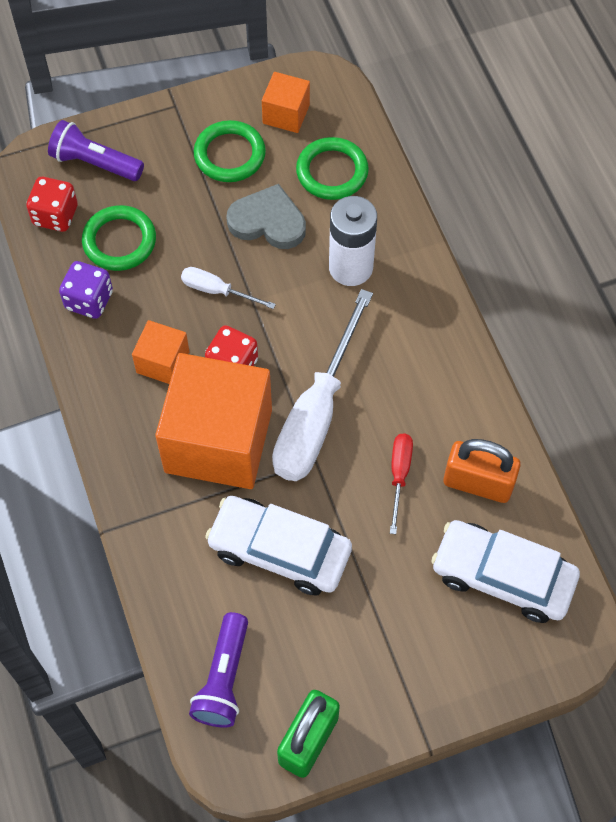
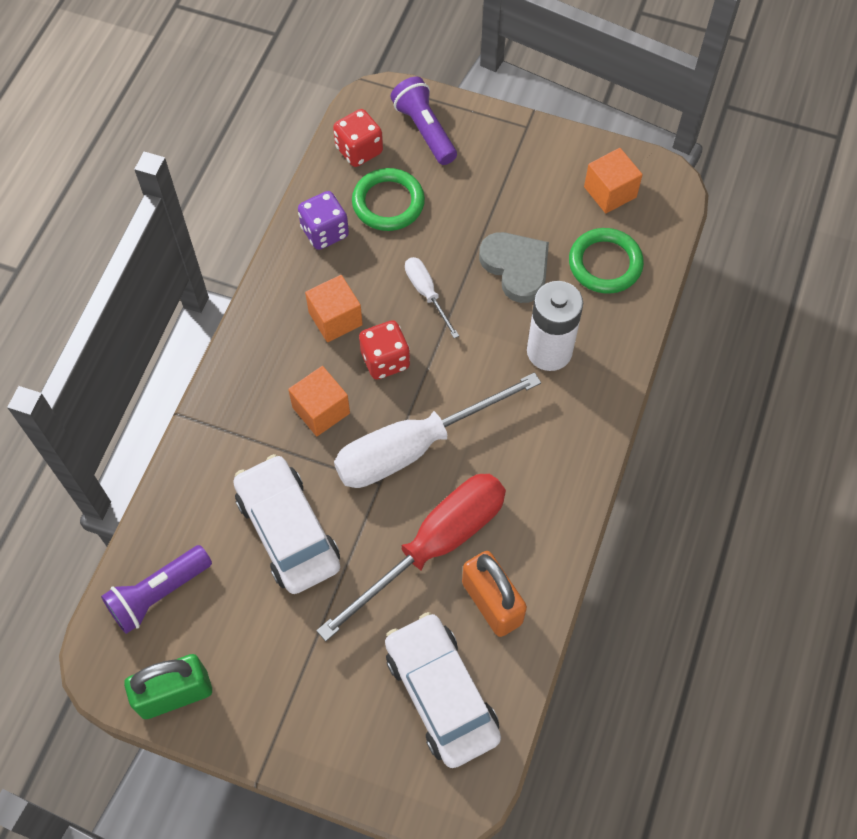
camera: 40 degrees right, 0 degrees up
(218, 441) = (321, 410): orange cube -> orange cube, size x0.47
(229, 155) = (534, 194): green ring -> none
(399, 475) = (434, 546): red screwdriver -> red screwdriver, size x2.12

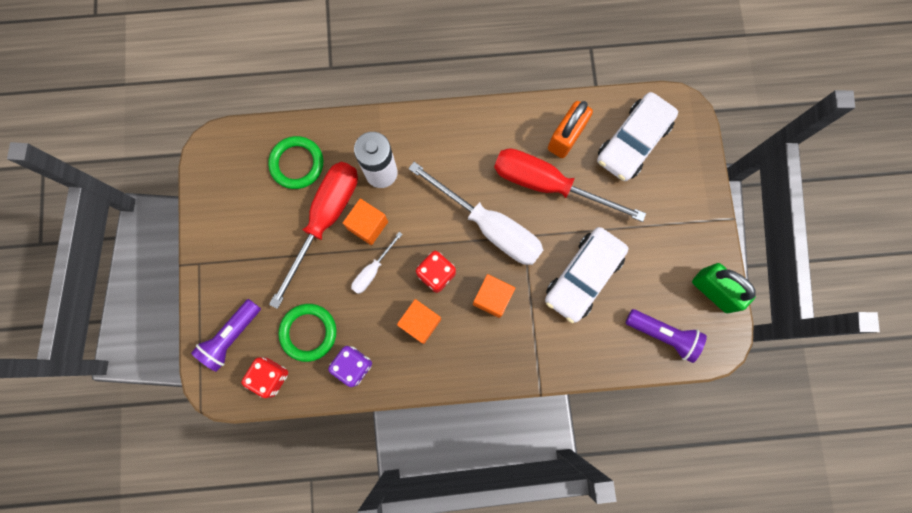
camera: 115 degrees left, 15 degrees up
(516, 267) = (325, 220): grey heart -> red screwdriver
(610, 192) = (235, 183): orange cube -> orange cube (368, 225)

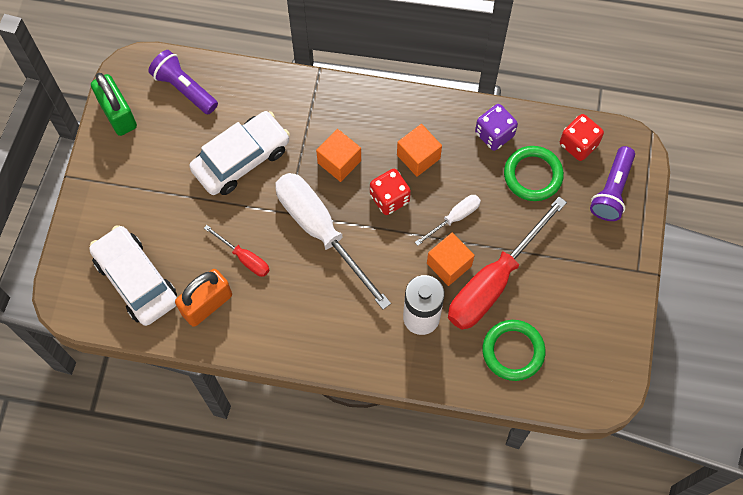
camera: 165 degrees left, 10 degrees down
(231, 336) = (612, 190): purple flashlight -> purple flashlight turned 150 degrees clockwise
(548, 185) = (244, 258): red screwdriver -> red screwdriver, size x0.47
(633, 142) = (136, 280): white car -> white car turned 90 degrees counterclockwise

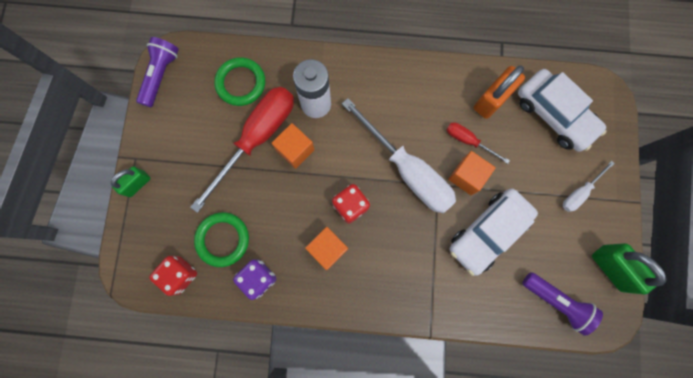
camera: 175 degrees right, 10 degrees up
(339, 162) = (399, 237): orange cube -> orange cube (467, 176)
(454, 218) = (292, 192): white screwdriver -> white screwdriver (579, 192)
(612, 190) = (152, 230): purple flashlight -> purple flashlight (161, 75)
(632, 241) = (137, 184): none -> green padlock

